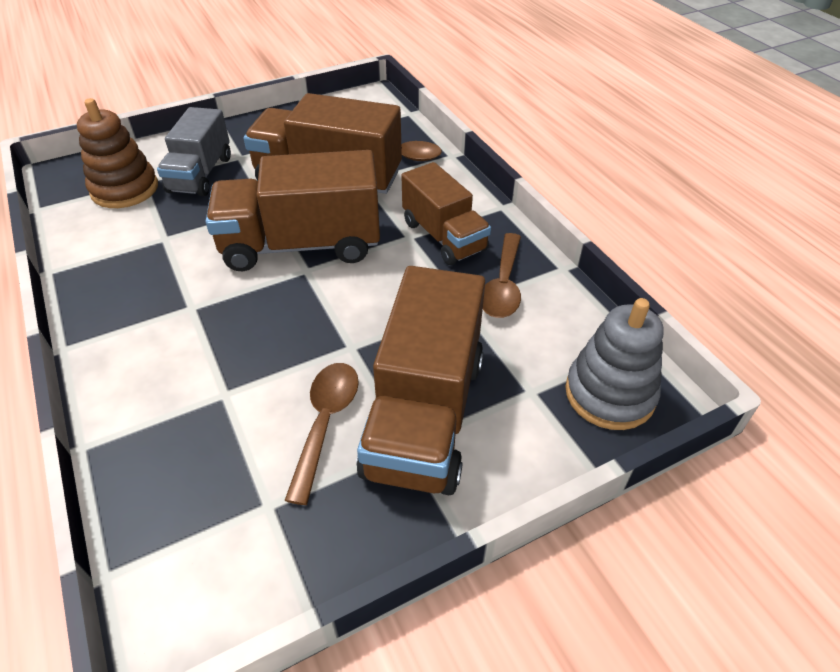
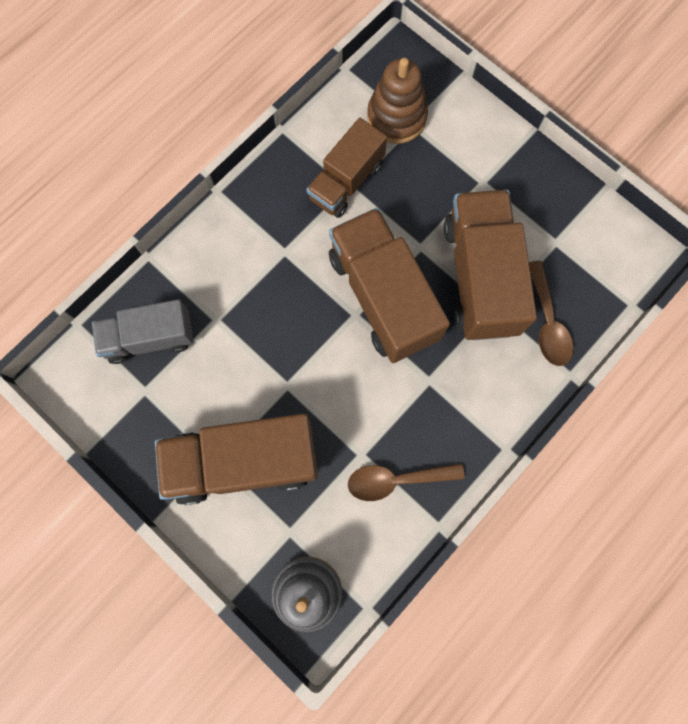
camera: 70 degrees right, 30 degrees up
(200, 174) = (442, 164): grey truck -> grey truck (150, 338)
(325, 422) = (215, 397): brown spoon -> none
(444, 236) = (441, 410): brown truck -> brown truck (346, 181)

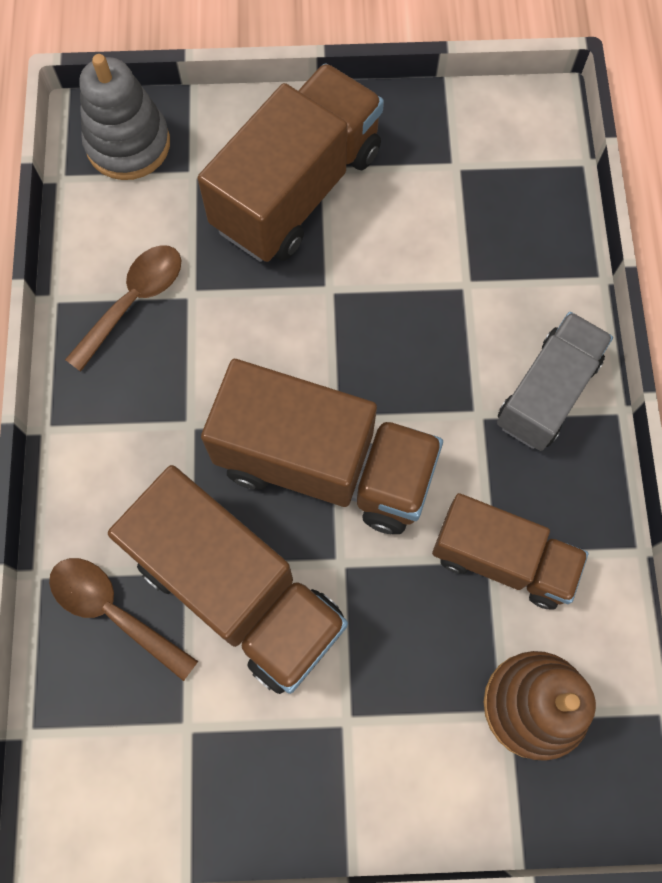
camera: 135 degrees right, 5 degrees down
(150, 338) = (507, 211): grey truck -> grey truck (547, 392)
(346, 181) = (502, 559): brown truck -> brown truck turned 120 degrees clockwise

